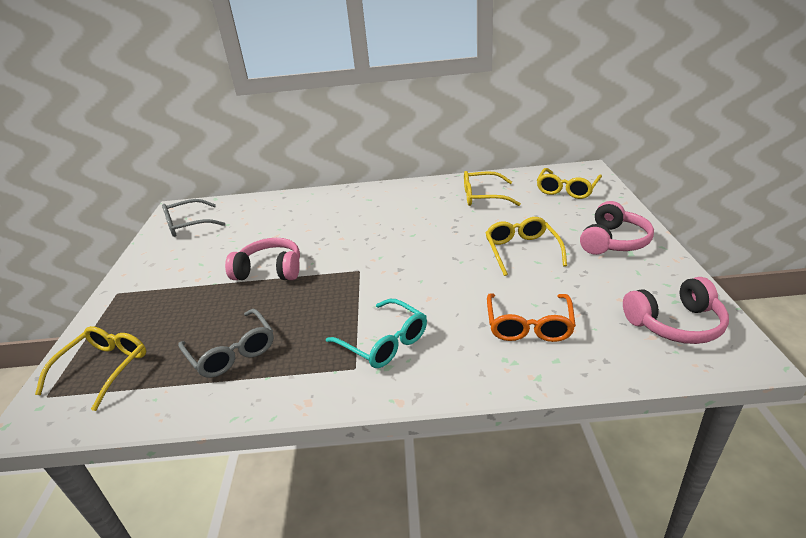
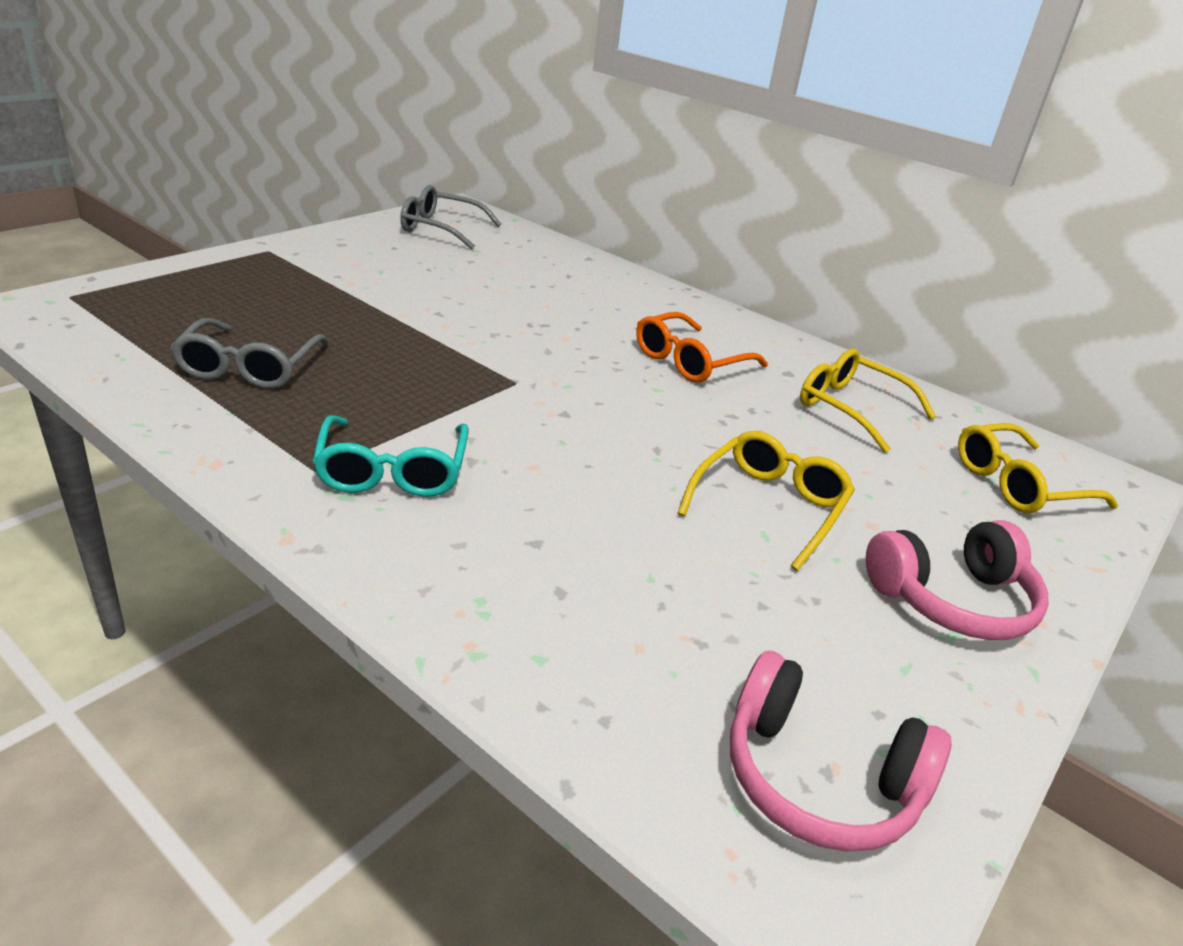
camera: 35 degrees right, 0 degrees up
(104, 368) = (141, 305): yellow glasses -> none
(270, 270) = (428, 320): pink headphones -> none
(529, 325) = (590, 592): orange glasses -> orange glasses (689, 361)

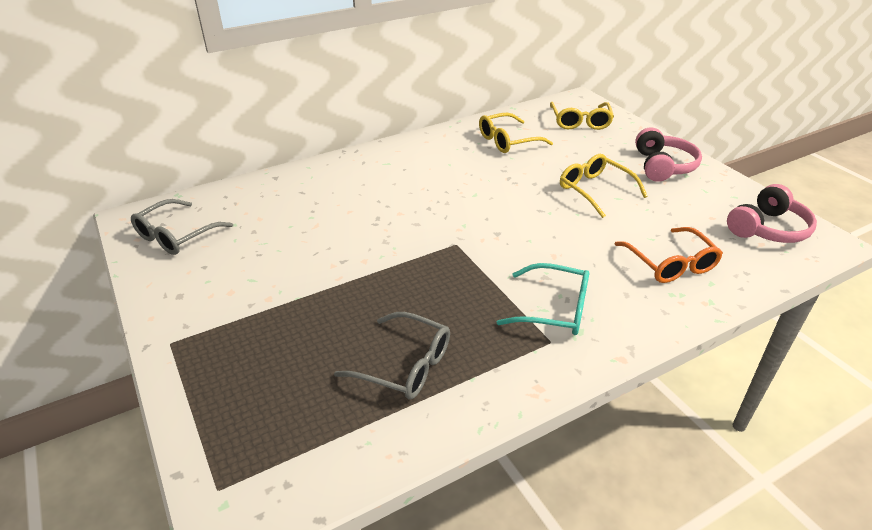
camera: 65 degrees left, 5 degrees up
(689, 361) = (444, 175): orange glasses -> orange glasses (671, 264)

